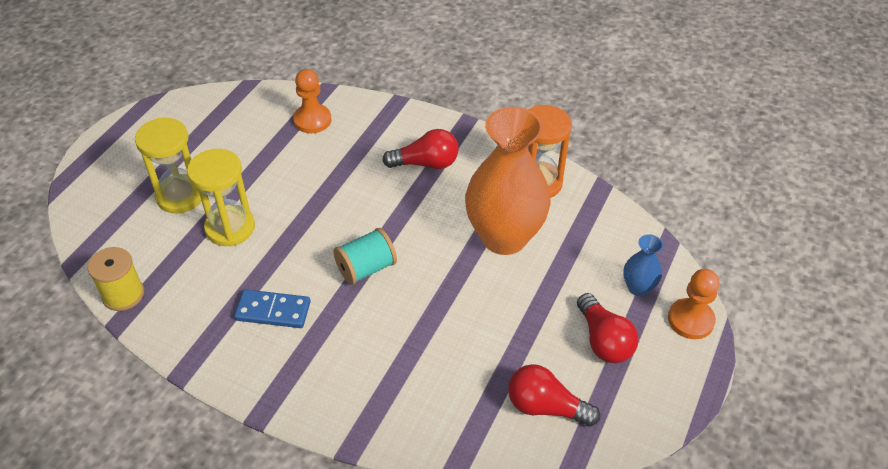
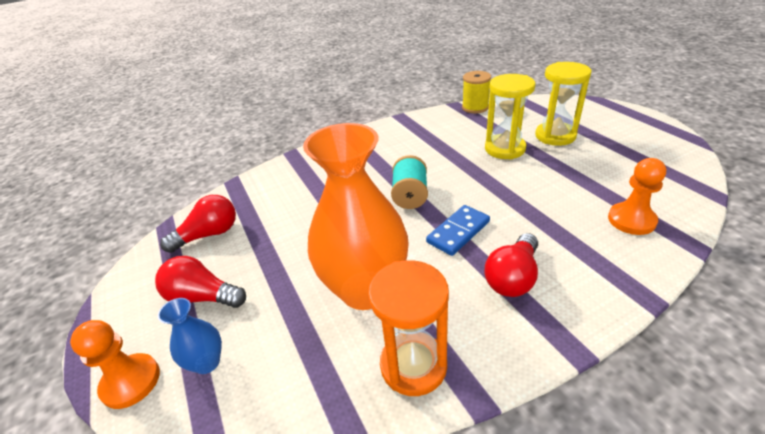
camera: 130 degrees right, 10 degrees down
(273, 311) = (412, 150): blue domino -> blue domino (458, 232)

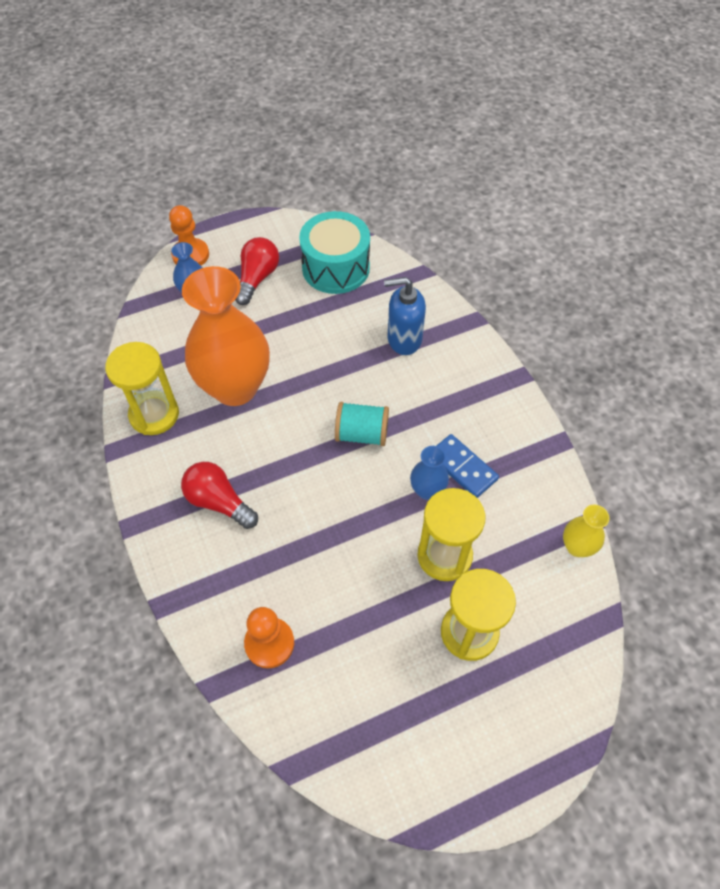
camera: 90 degrees right, 20 degrees up
(209, 235) = (336, 268): red light bulb -> turquoise drum
(308, 184) = (404, 339): none -> blue soap dispenser
(413, 365) = (154, 414): orange hourglass -> yellow hourglass
(454, 160) = (427, 490): none -> blue vase
(458, 232) = (290, 470): blue domino -> blue domino (462, 467)
(475, 107) = (577, 547): yellow spool -> yellow vase

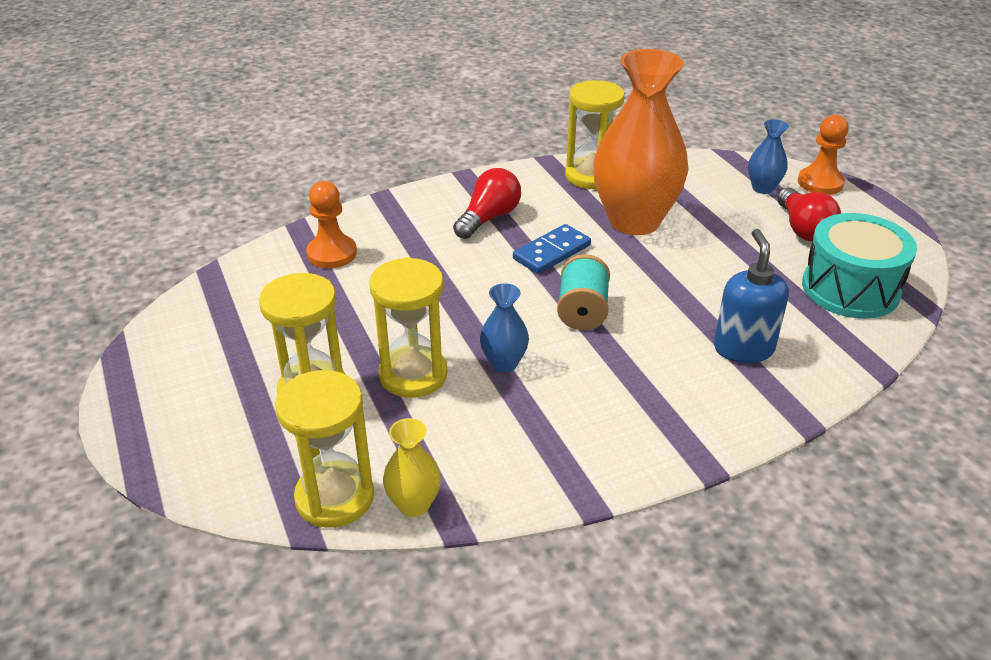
camera: 90 degrees right, 20 degrees down
(257, 278) = (803, 229): red light bulb -> red light bulb turned 60 degrees clockwise
(462, 467) = (539, 396): blue domino -> blue domino (551, 252)
(578, 600) = (335, 497): none -> yellow hourglass

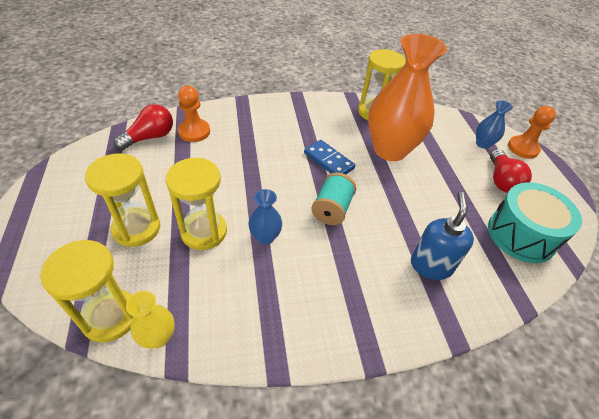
camera: 10 degrees right, 10 degrees up
(489, 218) = (299, 128): red light bulb -> red light bulb (150, 137)
(551, 252) = (329, 160): blue domino -> blue domino turned 75 degrees clockwise

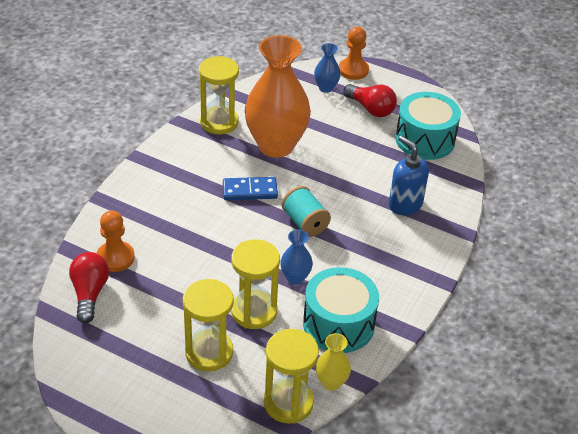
camera: 50 degrees left, 5 degrees down
(237, 300) = (338, 324): none -> turquoise drum

